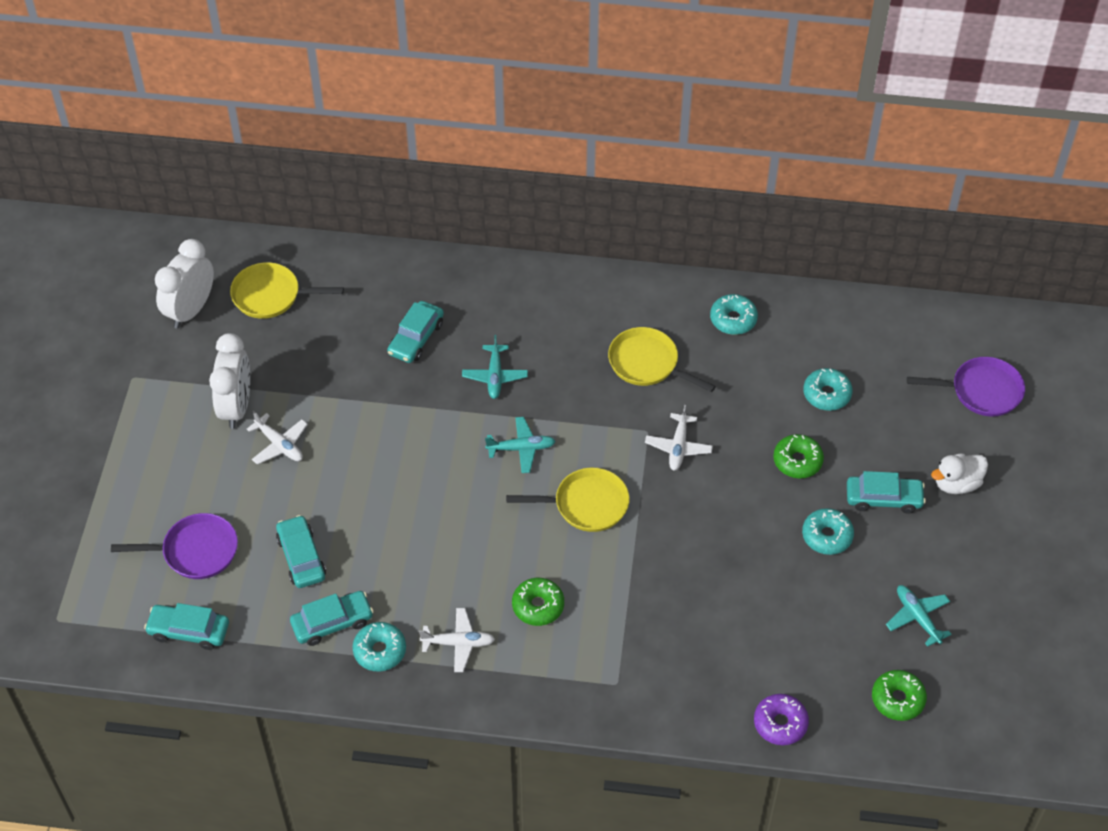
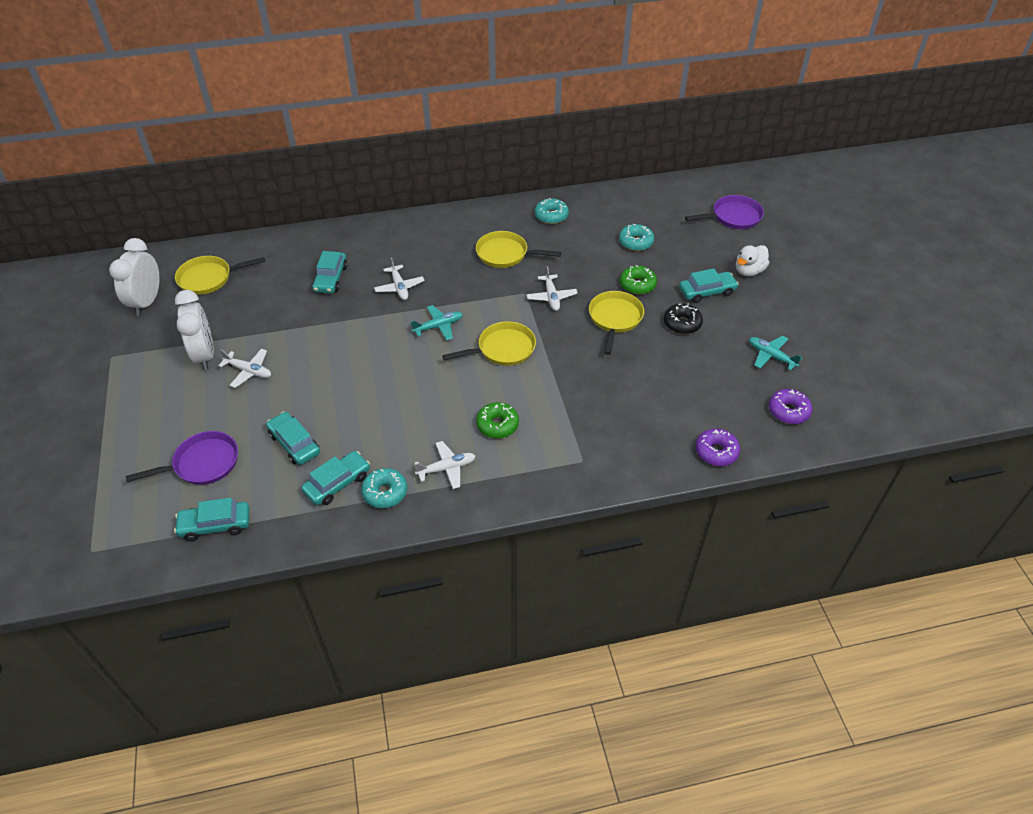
camera: 20 degrees left, 5 degrees down
(495, 376) = (399, 287): turquoise plane -> white plane
(744, 503) = (615, 319): none -> yellow pan
(827, 536) = (682, 323): turquoise donut -> black donut
(897, 699) = (788, 411): green donut -> purple donut

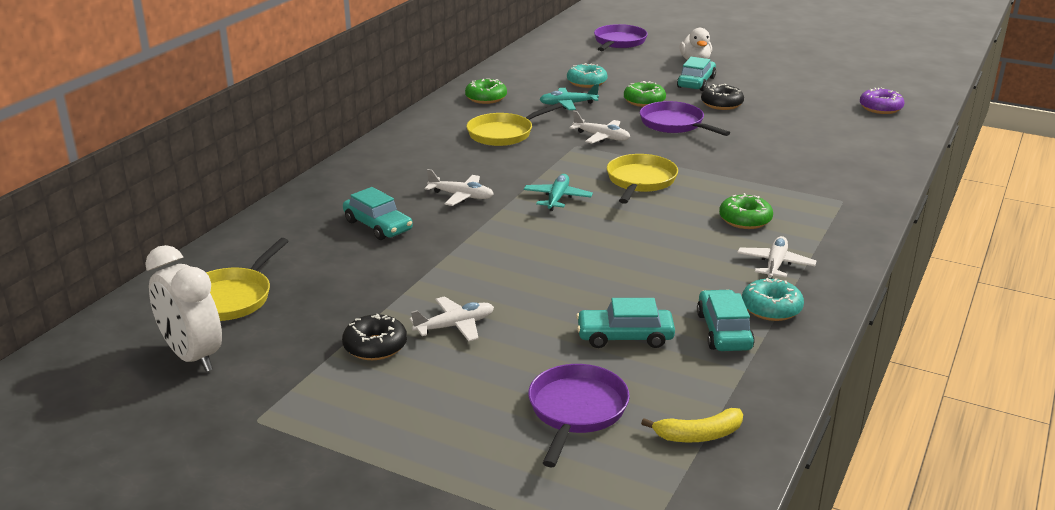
camera: 50 degrees left, 20 degrees down
(205, 355) = (375, 346): white clock -> black donut
(215, 525) = (698, 435): turquoise car -> yellow banana
(551, 216) = (486, 98): turquoise donut -> green donut
(615, 319) = (674, 124): yellow pan -> purple pan
(716, 452) = (896, 147): purple donut -> none
(771, 356) = (808, 91): turquoise plane -> turquoise plane (568, 104)

